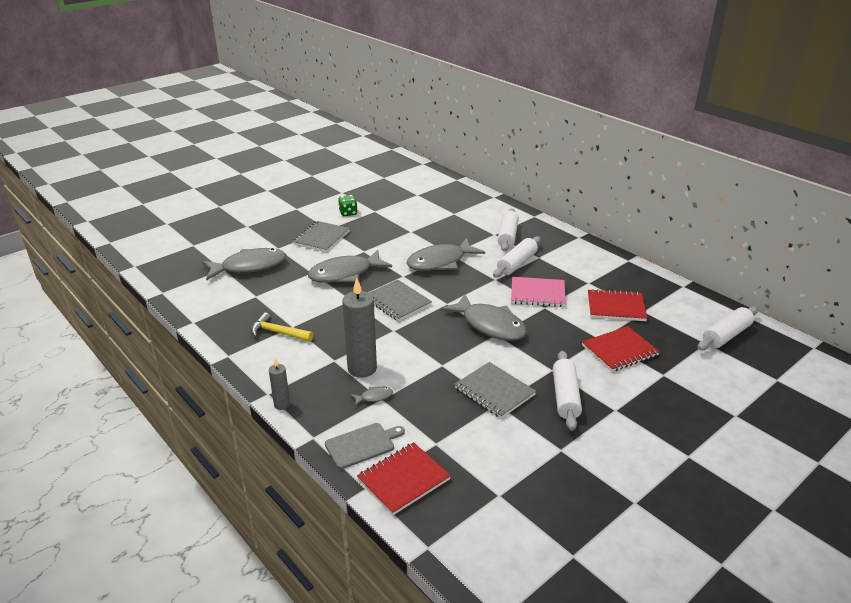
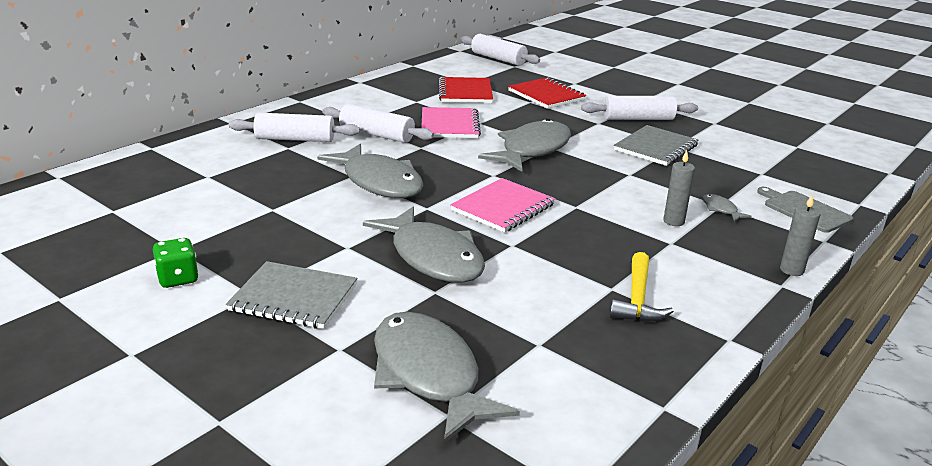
camera: 100 degrees left, 5 degrees down
(362, 368) = (673, 221): grey candle -> grey candle, size x0.52
(397, 302) = (503, 207): grey notebook -> pink notebook
(403, 479) = (827, 186): red notebook -> none

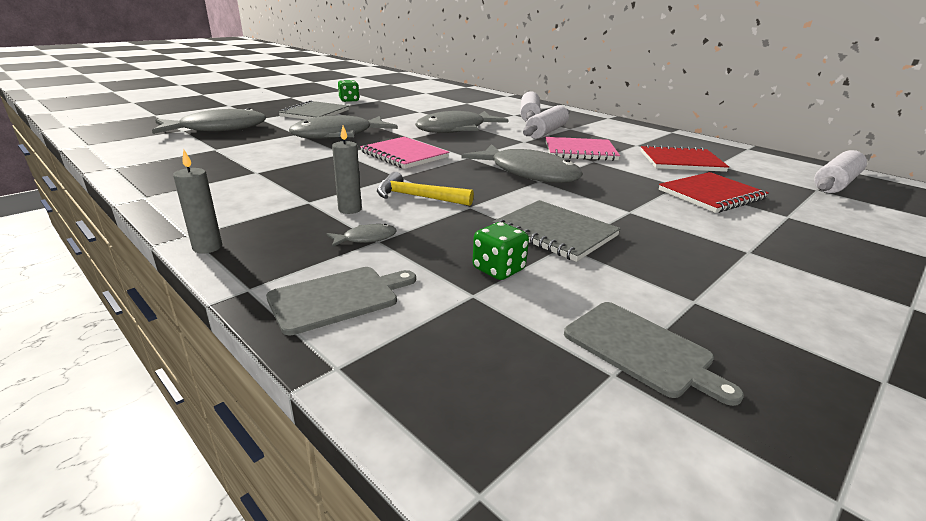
camera: 95 degrees right, 0 degrees up
(637, 299) = (233, 177): yellow hammer -> yellow hammer (417, 197)
(638, 119) = (664, 237): white rolling pin -> none
(725, 166) = (498, 269): none -> green dice
(772, 139) = (642, 349): none -> grey cutting board

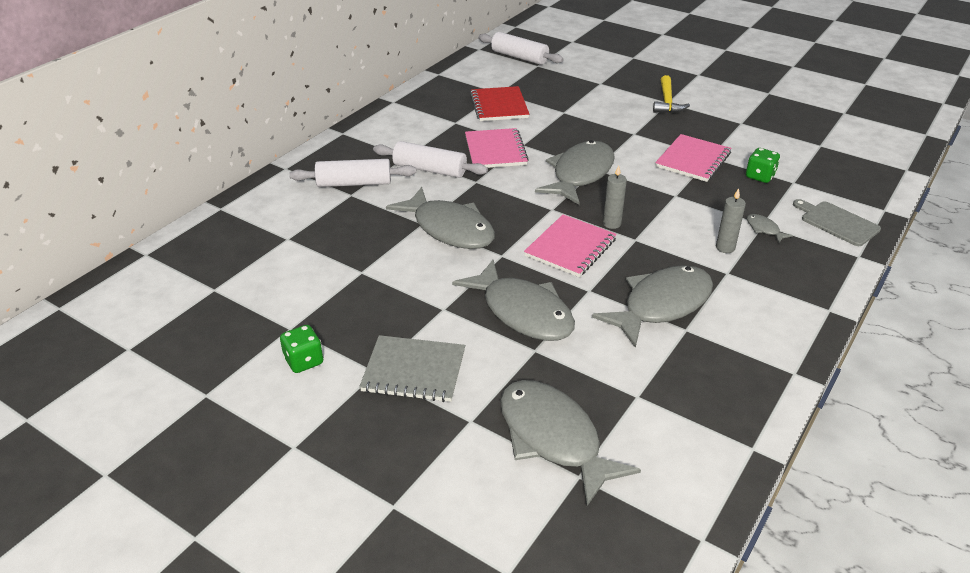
camera: 100 degrees left, 10 degrees up
(207, 247) = (835, 292): grey candle -> grey candle (612, 223)
(295, 169) = (661, 305): none -> grey fish
(417, 197) = (675, 221): yellow hammer -> yellow hammer (667, 102)
(555, 232) = (693, 160): grey notebook -> pink notebook
(642, 349) = (797, 138): grey cutting board -> none
(711, 195) = (577, 102): red notebook -> none

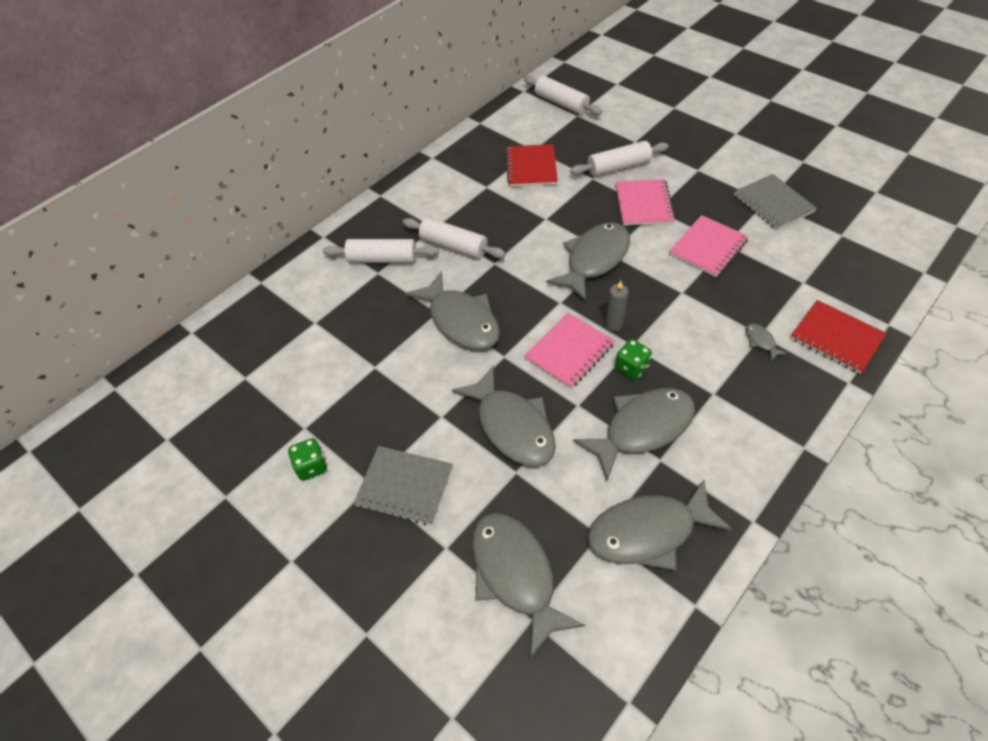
camera: 10 degrees right, 15 degrees up
(495, 150) = (518, 225): pink notebook -> pink notebook (643, 204)
(588, 103) = (618, 167): none -> white rolling pin
(667, 102) = (697, 169): yellow hammer -> none
(688, 390) = (648, 532): none -> grey fish
(725, 248) = (717, 362): grey candle -> none
(748, 124) = (773, 203): none -> grey notebook
(760, 176) = (771, 273): green dice -> green dice (631, 367)
(837, 222) = (836, 338): grey cutting board -> red notebook

